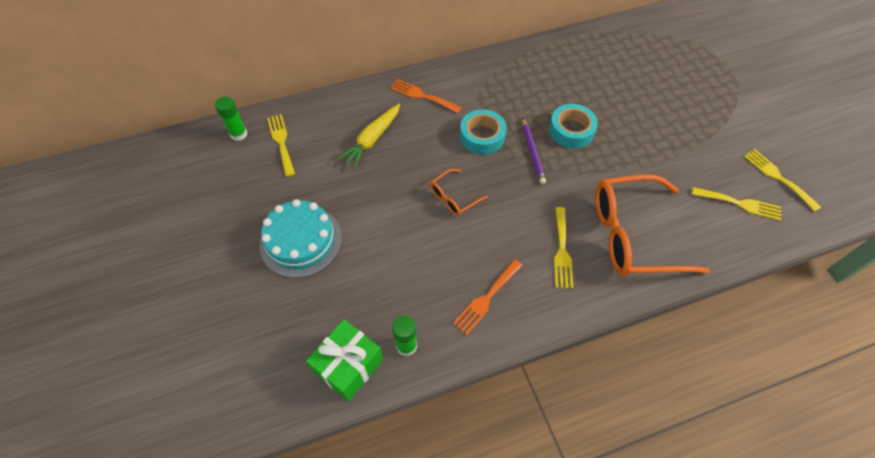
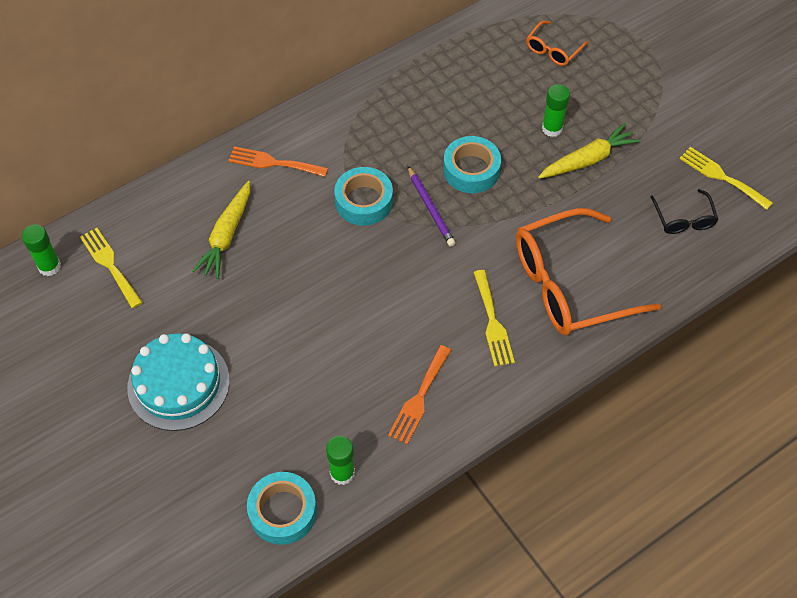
camera: 15 degrees left, 0 degrees up
(349, 366) = (283, 511): green gift -> turquoise tape
(454, 197) = (349, 287): orange glasses -> orange glasses (553, 50)
(642, 113) = (552, 128): none -> green glue stick
(667, 142) = (588, 159): none -> yellow carrot
(740, 204) = (683, 219): yellow fork -> black glasses

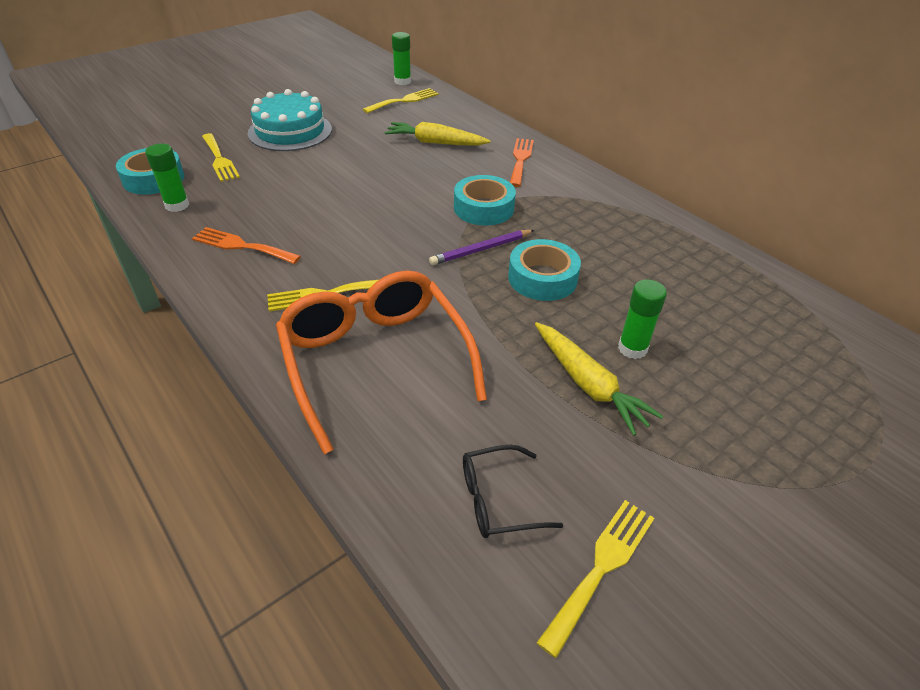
camera: 85 degrees right, 15 degrees down
(243, 450) = (219, 159): none -> yellow fork
(553, 50) = (780, 352): orange glasses -> none

